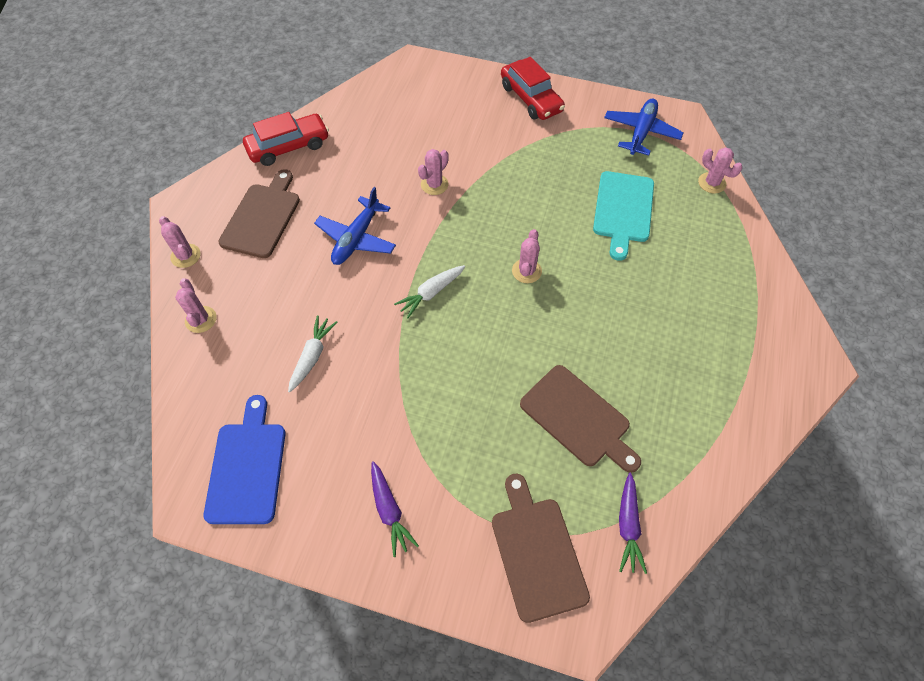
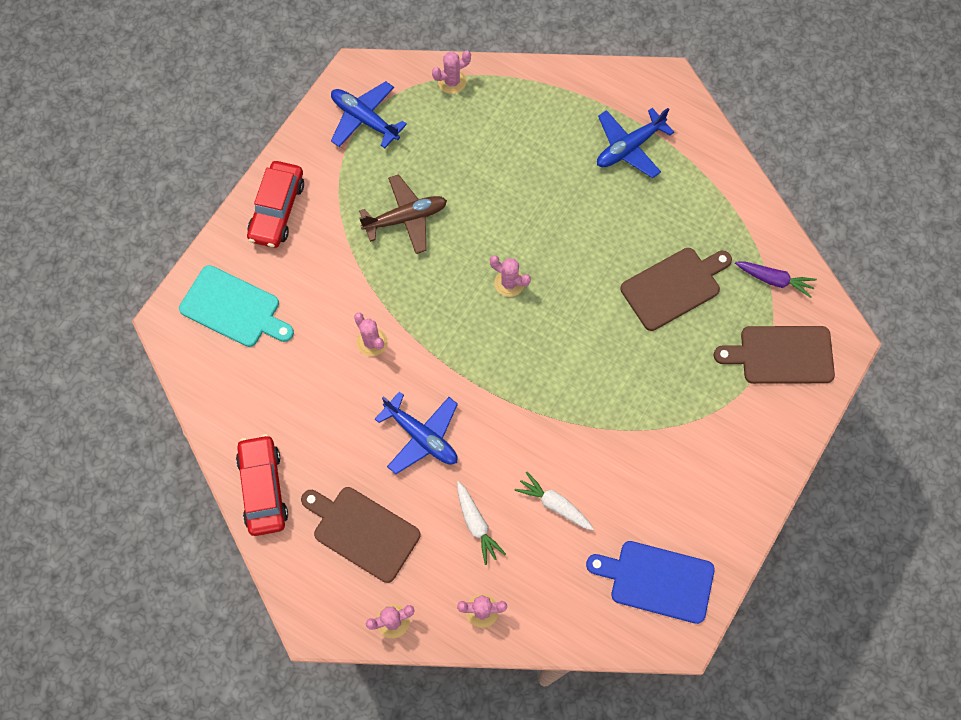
camera: 75 degrees left, 10 degrees up
(389, 511) = (723, 463): purple carrot -> none
(431, 293) = (511, 378): white carrot -> white carrot (476, 524)
(531, 98) = (277, 210): red car -> red car turned 120 degrees clockwise
(559, 181) = (406, 218): none -> brown plane
(623, 210) = (461, 172): turquoise cutting board -> turquoise cutting board (234, 308)
(720, 342) = (629, 147): none -> blue plane

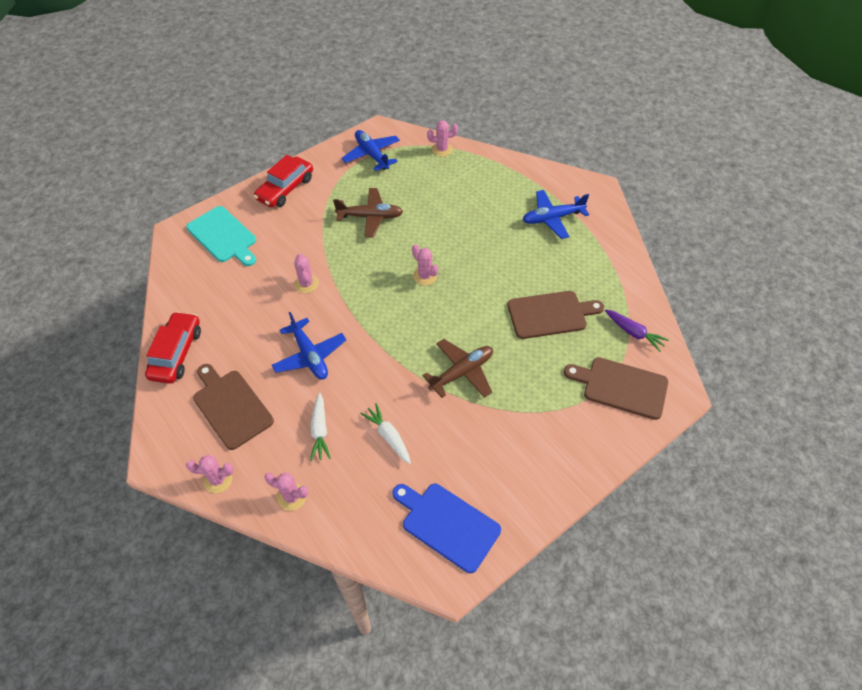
camera: 20 degrees right, 15 degrees down
(603, 397) = (462, 372): none -> brown plane

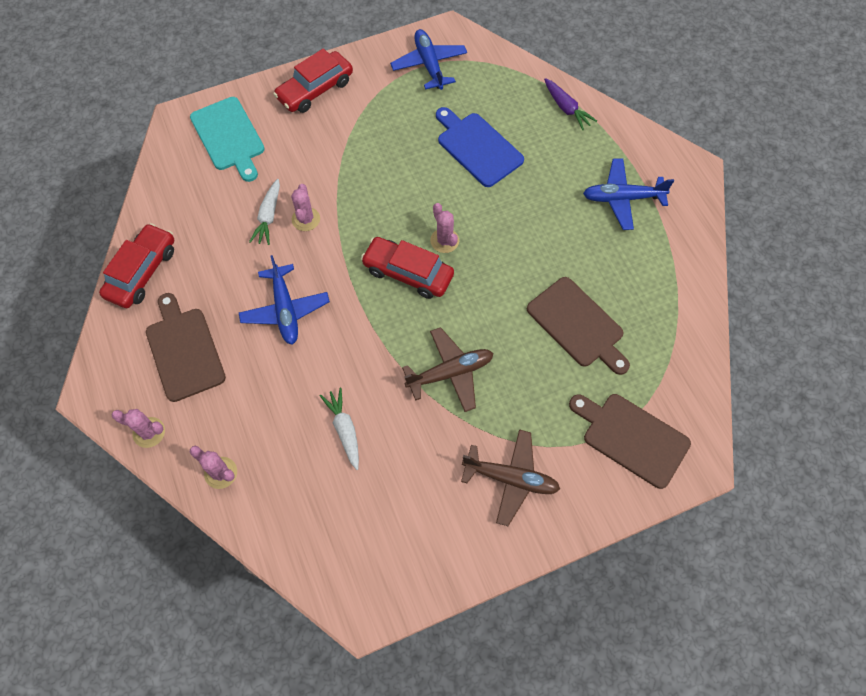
camera: 15 degrees right, 10 degrees up
(320, 430) = (271, 403): white carrot -> white carrot (268, 216)
(370, 217) = (403, 148): brown plane -> brown plane (511, 479)
(403, 306) = (408, 273): none -> red car
(442, 149) = (516, 75): pink cactus -> none
(447, 524) = (378, 550): blue cutting board -> blue cutting board (477, 147)
(550, 314) = (577, 325): brown cutting board -> brown cutting board turned 45 degrees clockwise
(634, 333) = (671, 373): purple carrot -> purple carrot (566, 108)

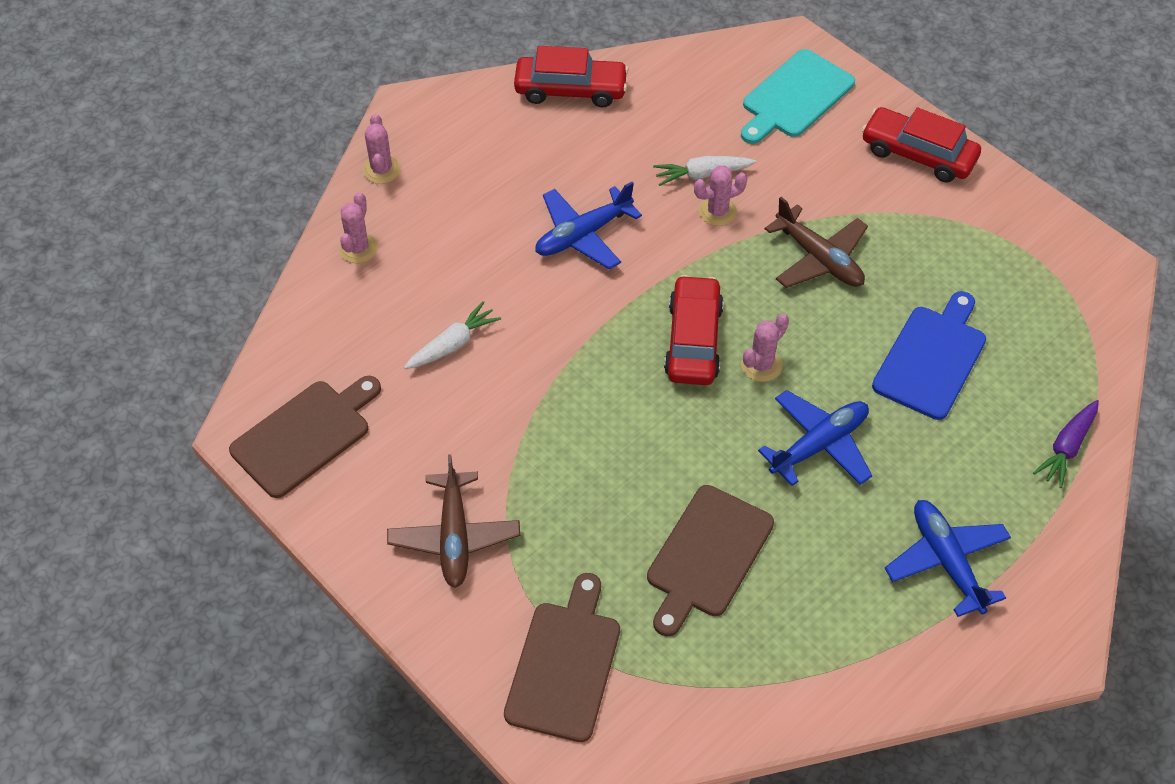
camera: 70 degrees right, 10 degrees down
(184, 350) = (490, 162): brown cutting board -> brown cutting board (305, 435)
(429, 65) = (1038, 261): blue plane -> blue plane (819, 445)
(450, 373) = (572, 429): brown plane -> brown plane (819, 259)

